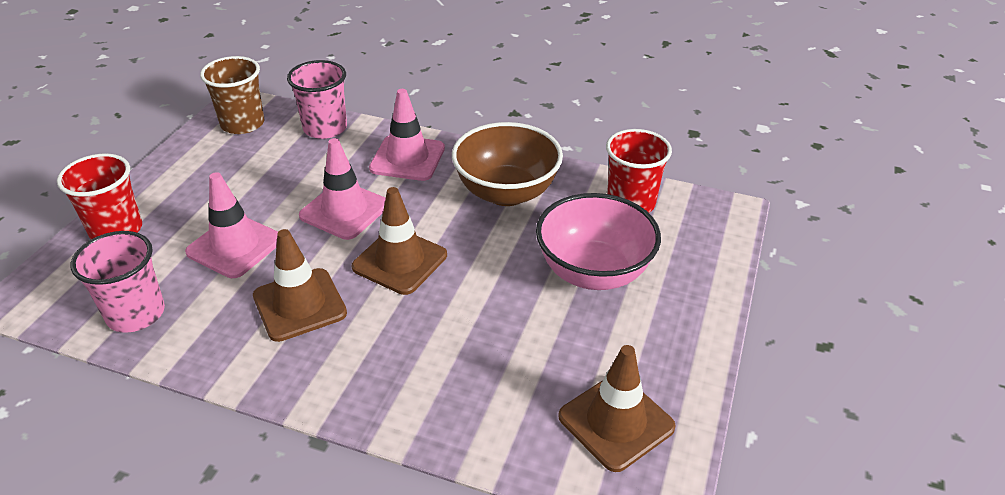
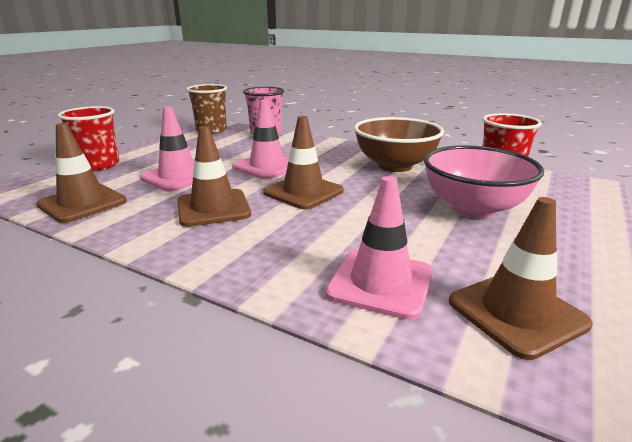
camera: 10 degrees right, 15 degrees down
(136, 314) = (82, 203): pink cup -> brown traffic cone
(407, 158) = (320, 148): pink traffic cone -> pink traffic cone (380, 283)

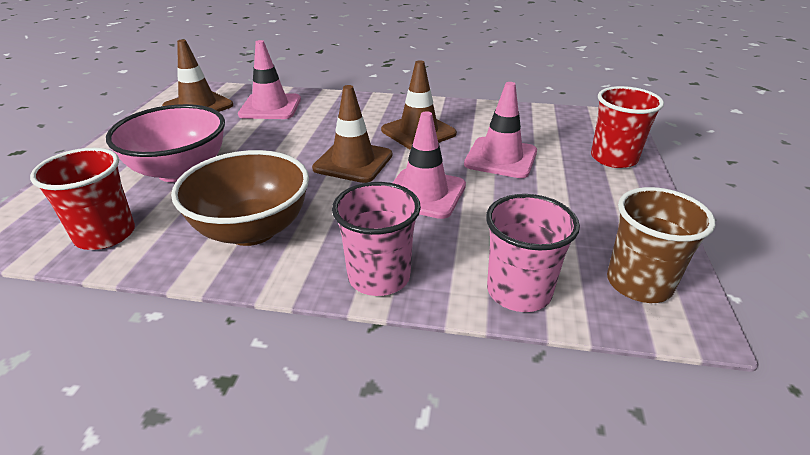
camera: 160 degrees right, 10 degrees up
(82, 203) = (527, 119): brown traffic cone -> none
(326, 144) = (379, 277): none -> pink cup

